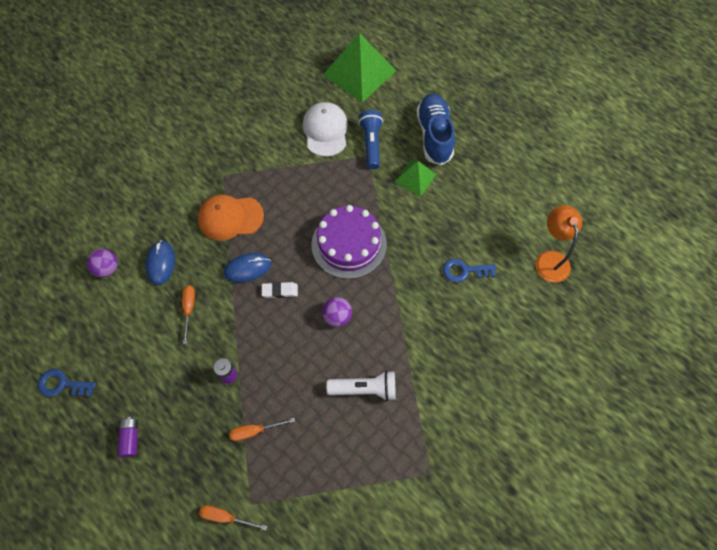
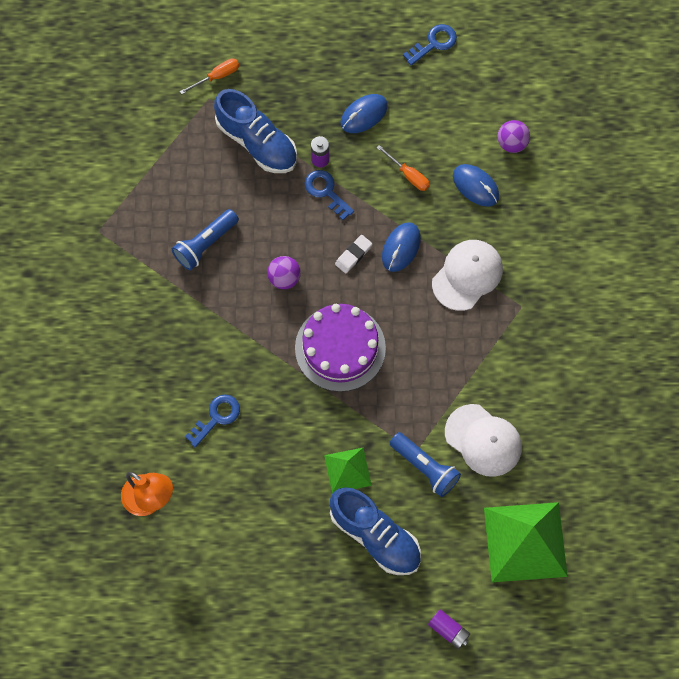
camera: 135 degrees right, 5 degrees up
(131, 438) = (340, 58): purple battery -> purple battery (449, 631)
(166, 378) = (364, 114): none -> blue mouse
(230, 218) = (467, 275): orange cap -> white cap
(250, 348) = (326, 192): none -> blue key
(255, 431) = (257, 142): orange screwdriver -> blue shoe
(365, 389) = (205, 244): white flashlight -> blue flashlight

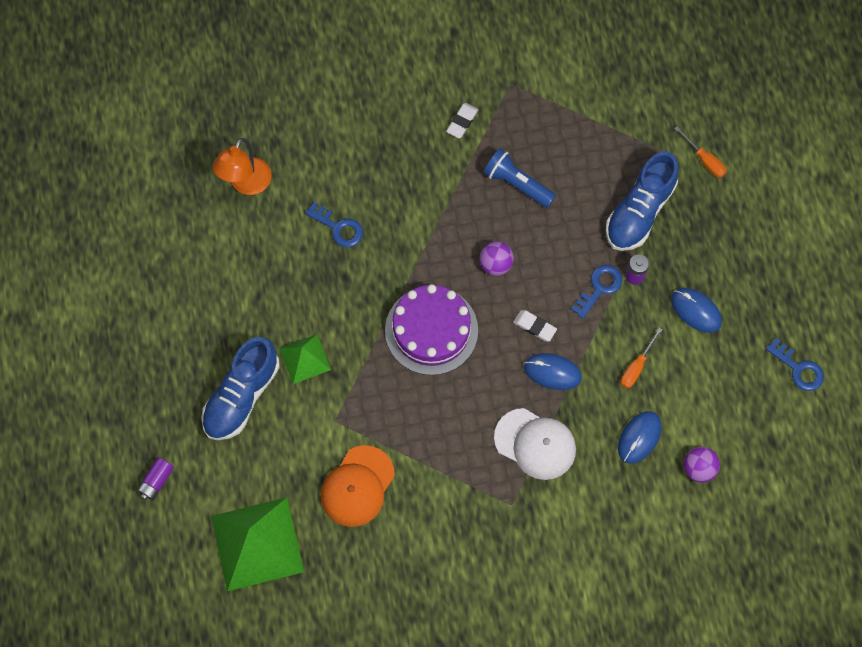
camera: 80 degrees right, 0 degrees up
(128, 283) = (462, 122): none -> white eraser
(425, 468) = (319, 433): blue flashlight -> none
(483, 440) = (357, 486): white cap -> orange cap

